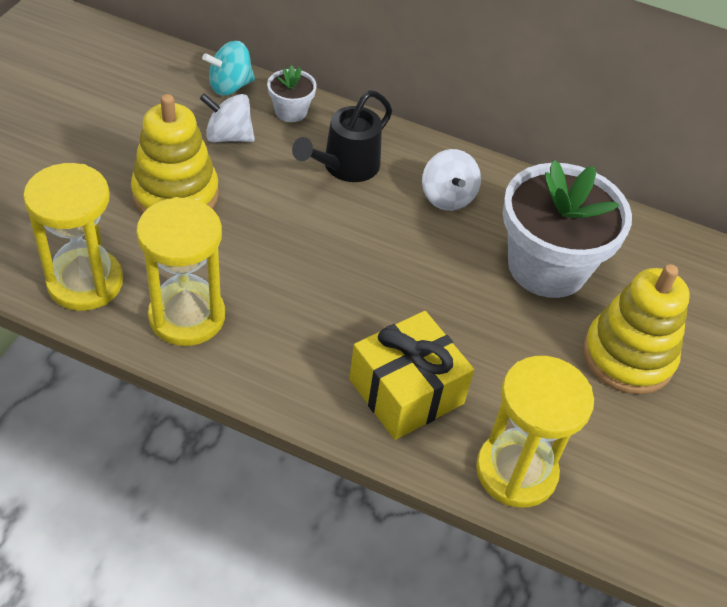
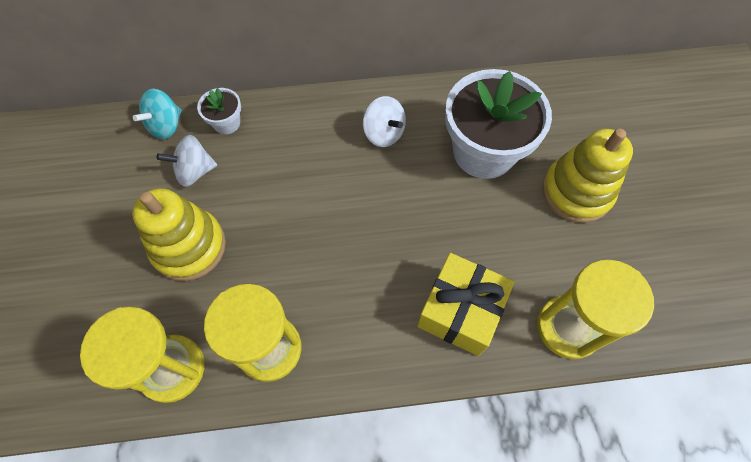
camera: 25 degrees left, 15 degrees up
(345, 167) = (297, 149): black watering can -> none

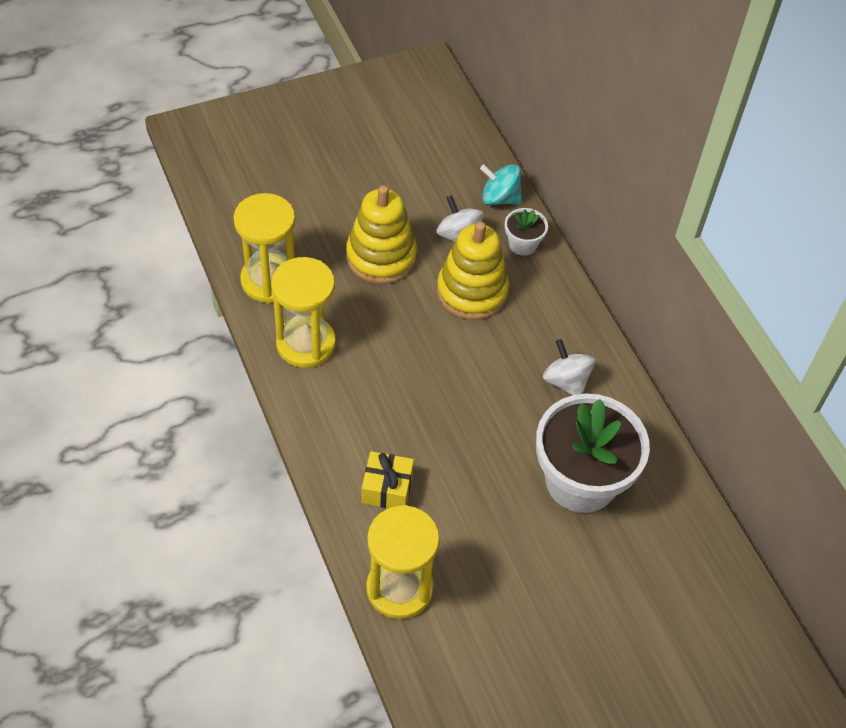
camera: 70 degrees right, 10 degrees down
(384, 133) = (566, 381): white spinning top -> white spinning top turned 120 degrees clockwise
(460, 311) = (387, 488): yellow gift -> yellow gift, size x0.64
(576, 192) = (564, 581): yellow stacking toy -> yellow stacking toy (472, 292)

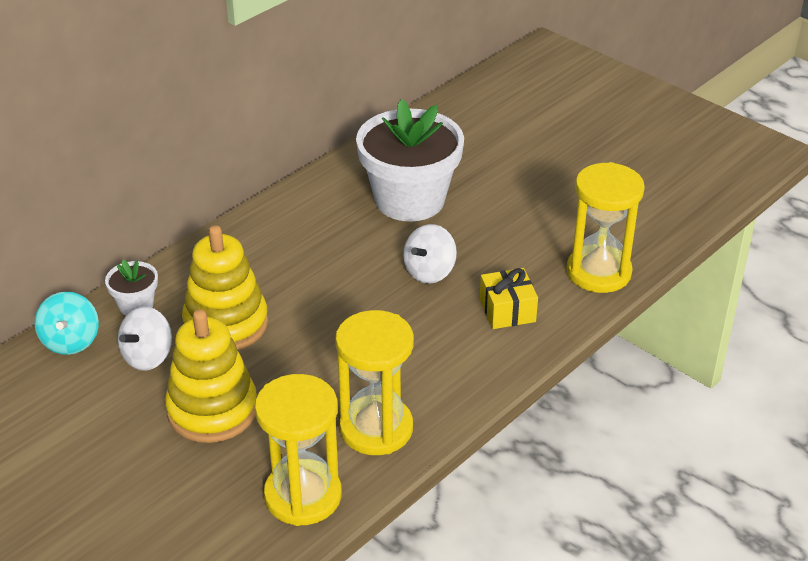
camera: 110 degrees left, 15 degrees down
(566, 381) = (305, 233): white spinning top -> white spinning top (429, 272)

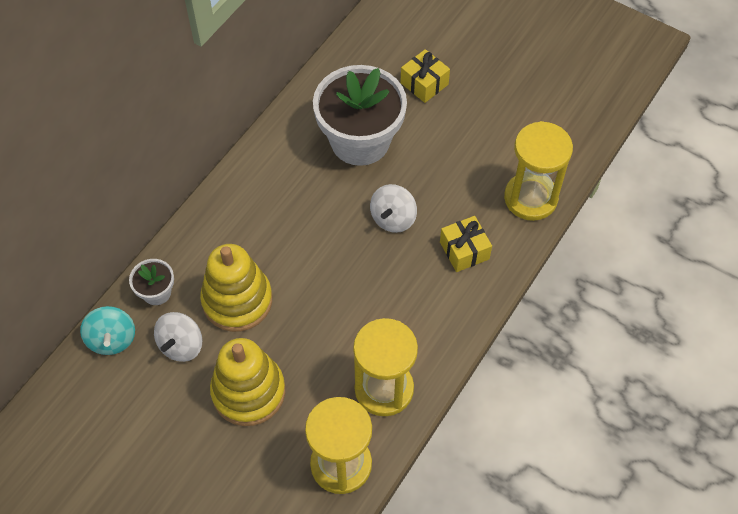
camera: 10 degrees left, 20 degrees up
(496, 159) = (424, 84): none -> yellow gift

